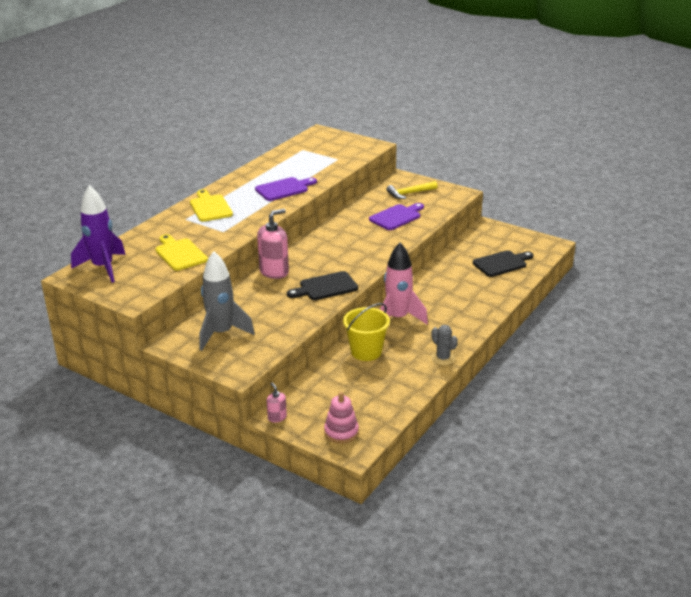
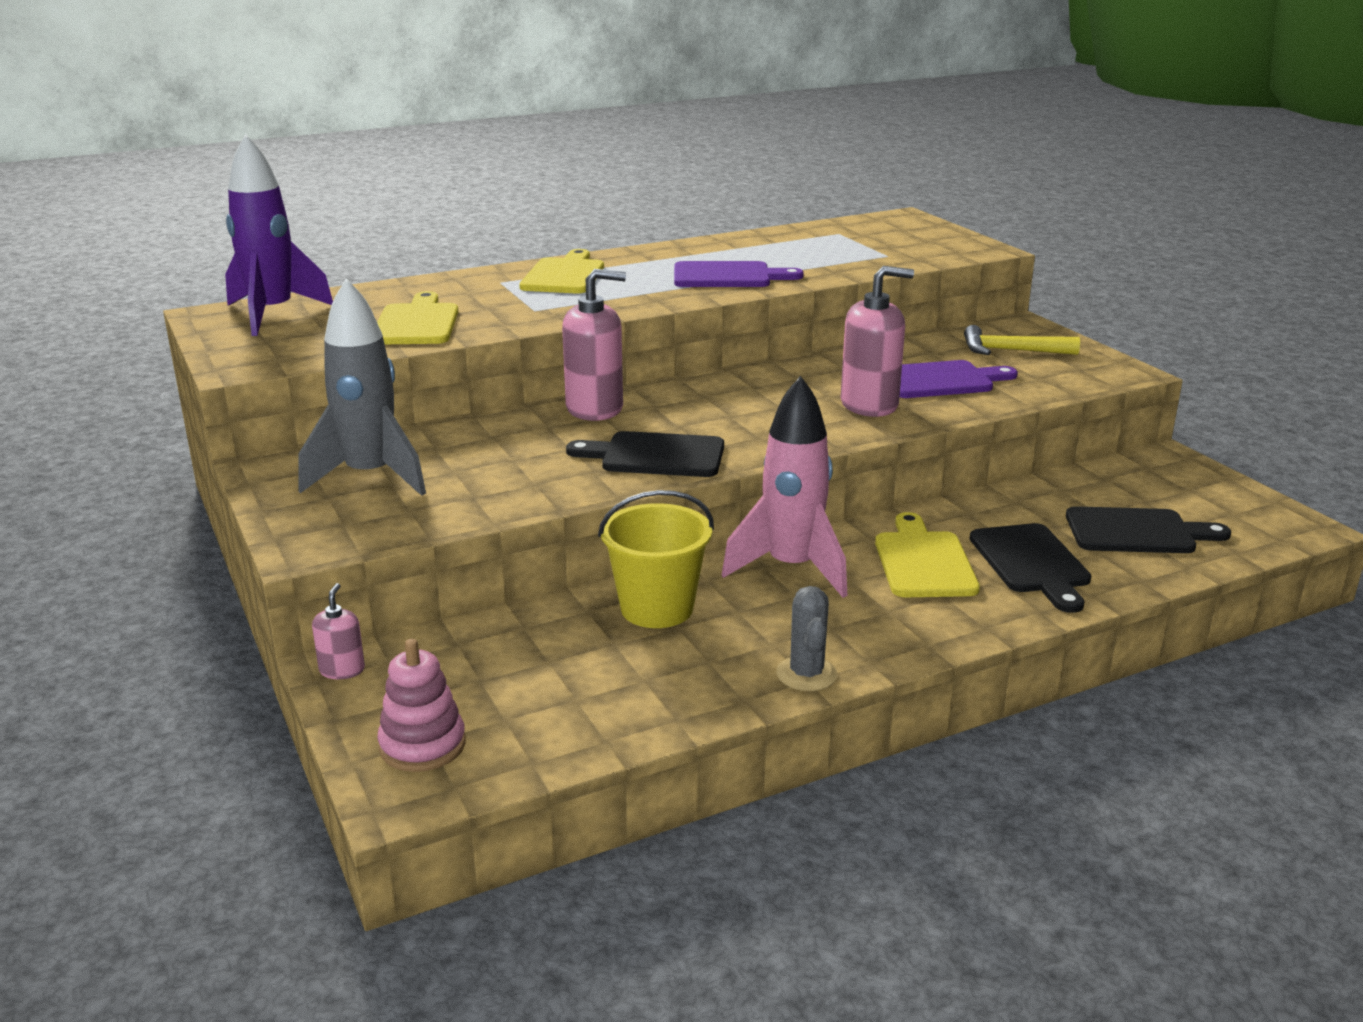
camera: 30 degrees right, 5 degrees down
(381, 237) = (869, 405): none -> pink soap dispenser
(441, 300) = (923, 561): none -> yellow cutting board
(478, 288) = (1032, 563): none -> black cutting board

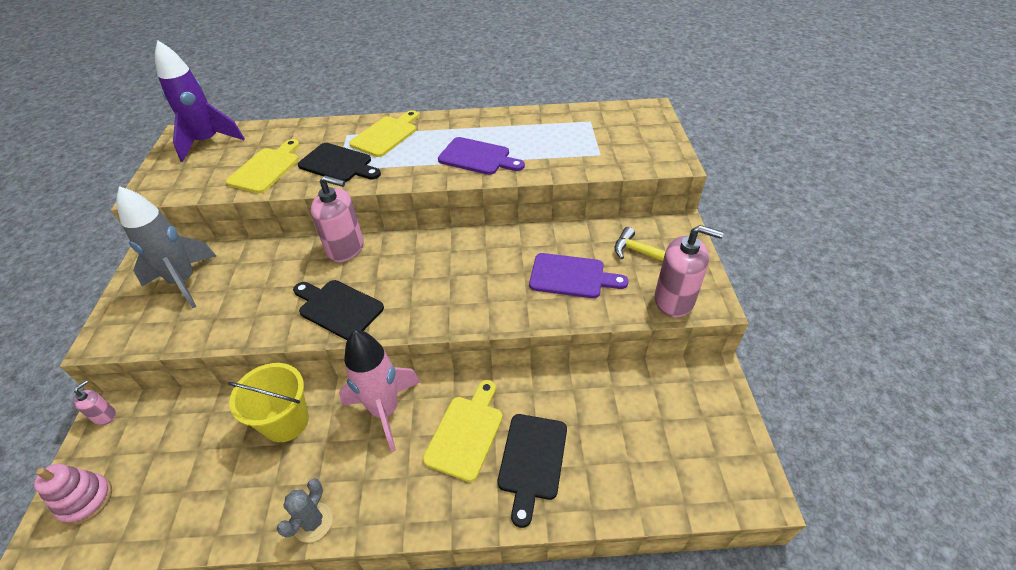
camera: 25 degrees right, 20 degrees up
(869, 405) = (504, 291): pink soap dispenser -> pink soap dispenser (674, 300)
(1136, 532) = (629, 452): black cutting board -> black cutting board (338, 164)

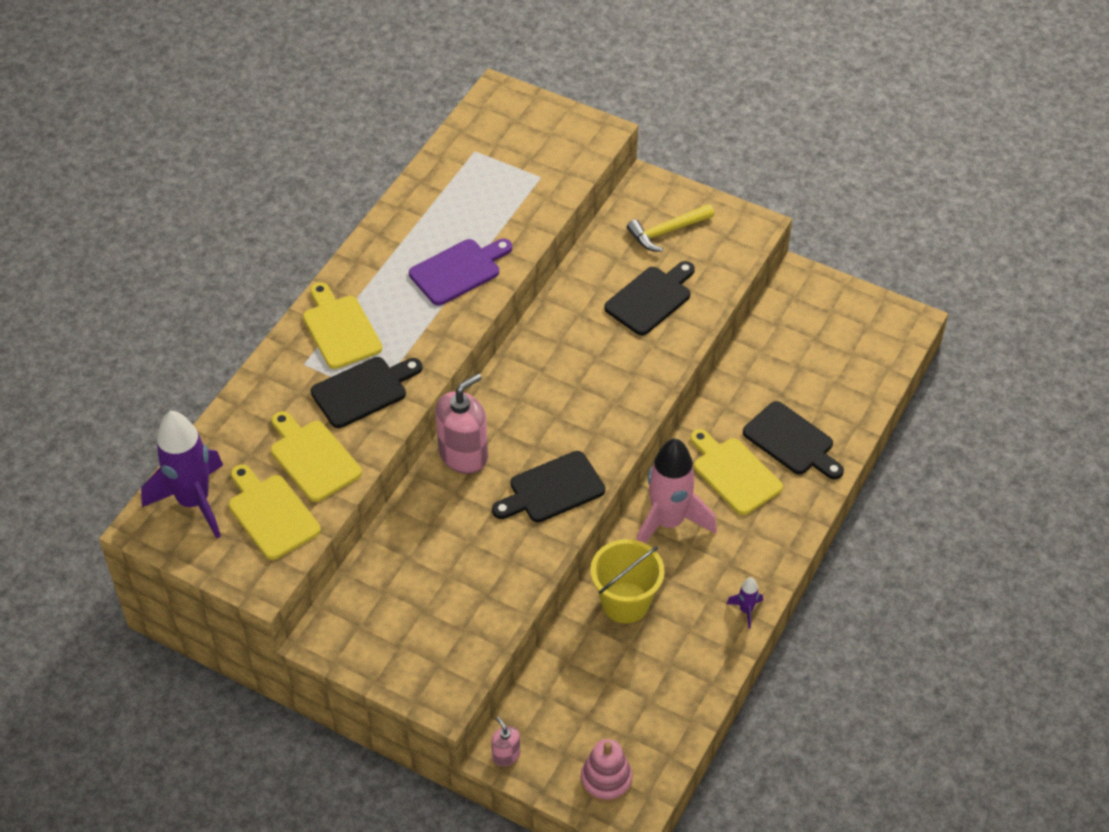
camera: 60 degrees left, 5 degrees up
(184, 282) = (402, 612): grey rocket -> none
(209, 172) = (271, 514): none -> yellow cutting board
(313, 522) = (746, 610): grey cactus -> purple rocket
(571, 276) = (650, 298): purple cutting board -> black cutting board
(674, 300) = (733, 247): pink soap dispenser -> none

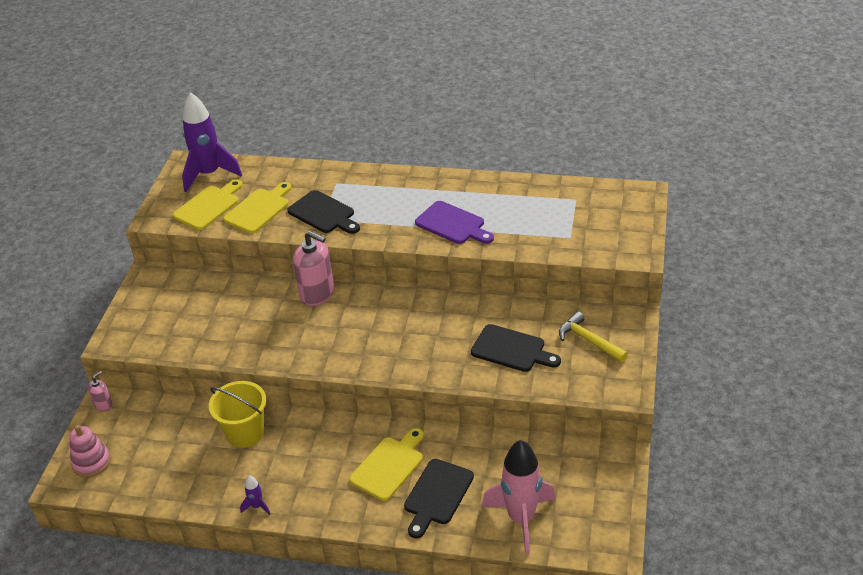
camera: 75 degrees right, 10 degrees down
(340, 329) = (373, 188): yellow cutting board -> none
(552, 489) = (302, 345): black cutting board -> none
(668, 522) = (326, 438): pink rocket -> pink rocket (521, 518)

